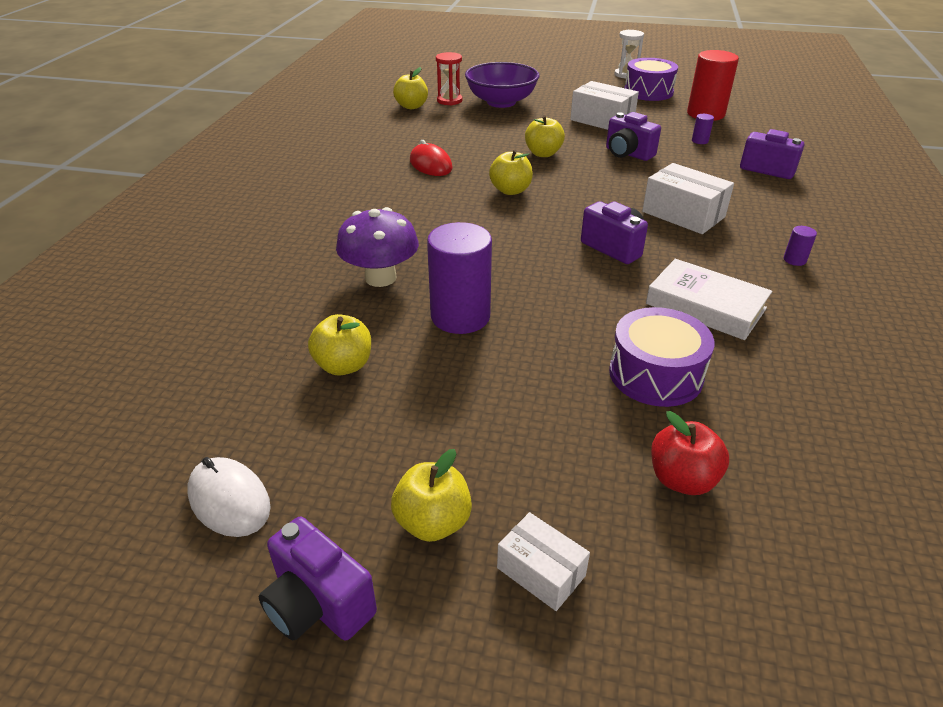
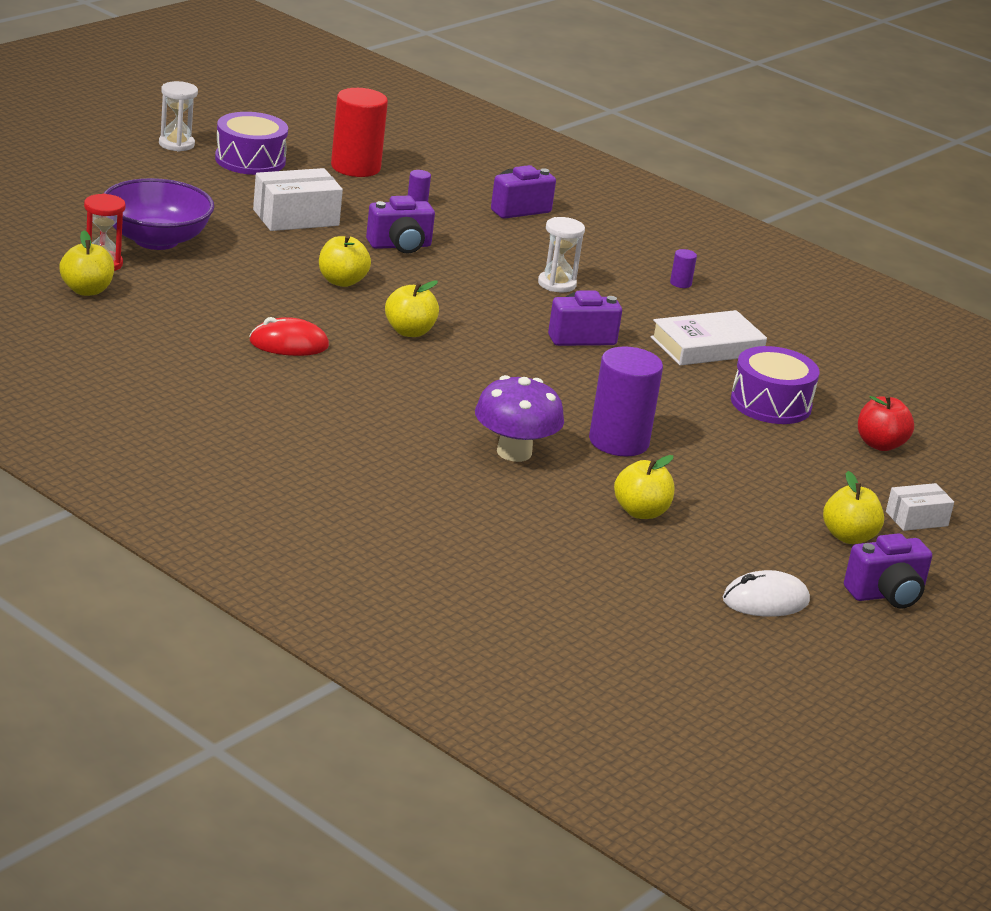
camera: 65 degrees left, 10 degrees down
(683, 214) = (557, 284): white box -> white hourglass

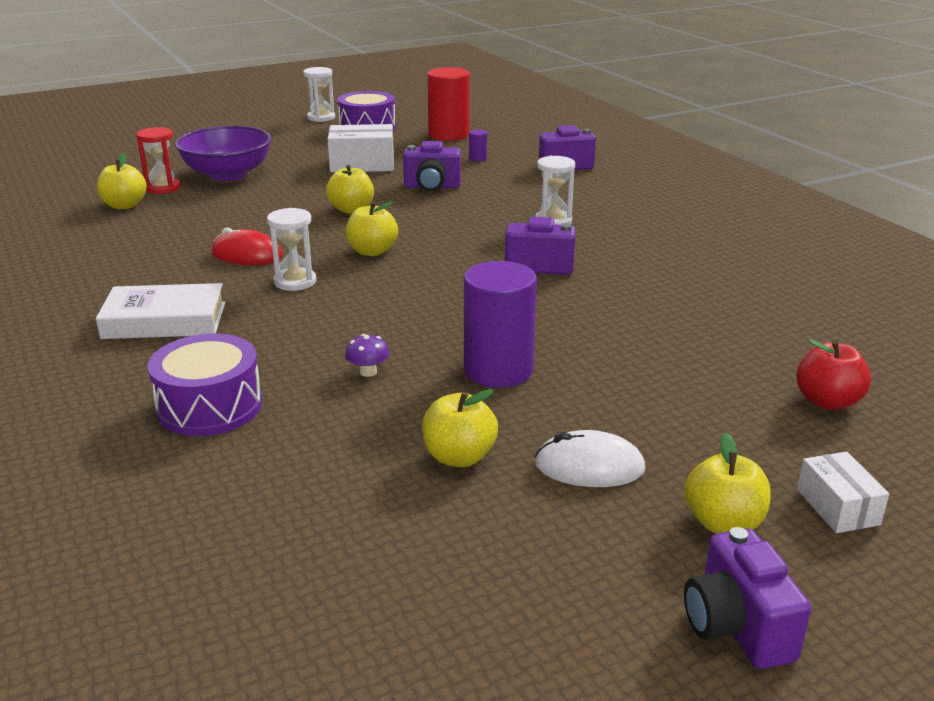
camera: 25 degrees right, 0 degrees up
(367, 371) = (295, 282): none -> white hourglass
(514, 452) = (368, 372): purple mushroom -> purple mushroom, size x0.44
(680, 283) = (680, 227): purple cylinder -> none
(706, 346) = (671, 282): white book -> white book (164, 320)
(765, 601) = (540, 611): white mouse -> white mouse (589, 466)
(770, 403) = (710, 344): purple drum -> purple drum (209, 406)
(886, 595) = (737, 627): purple camera -> purple camera turned 75 degrees clockwise
(916, 519) = (837, 507): white box -> white box turned 75 degrees clockwise

